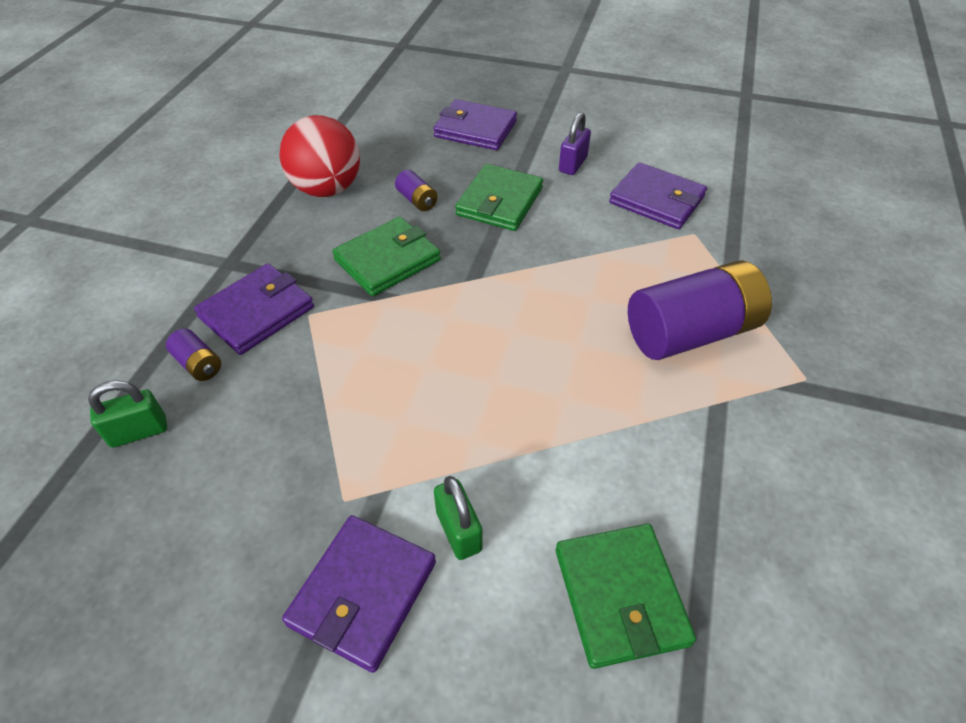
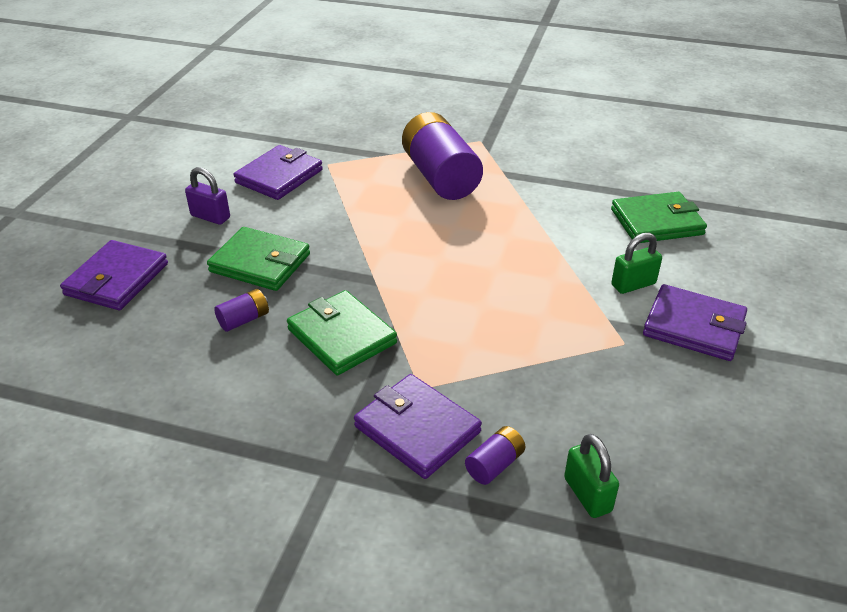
camera: 90 degrees left, 10 degrees down
(327, 189) = (202, 396): red ball -> none

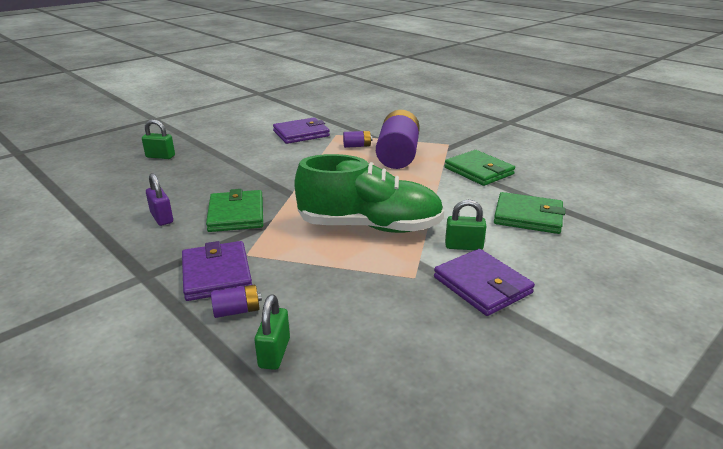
camera: 30 degrees right, 10 degrees down
(117, 279) = (160, 156): purple wallet -> green padlock
(210, 217) = (241, 142): purple padlock -> purple padlock (162, 218)
(244, 320) = (196, 191): purple battery -> purple battery (357, 146)
(260, 263) = (238, 168): green wallet -> green wallet (479, 171)
(515, 294) = (370, 226): none -> green shoe

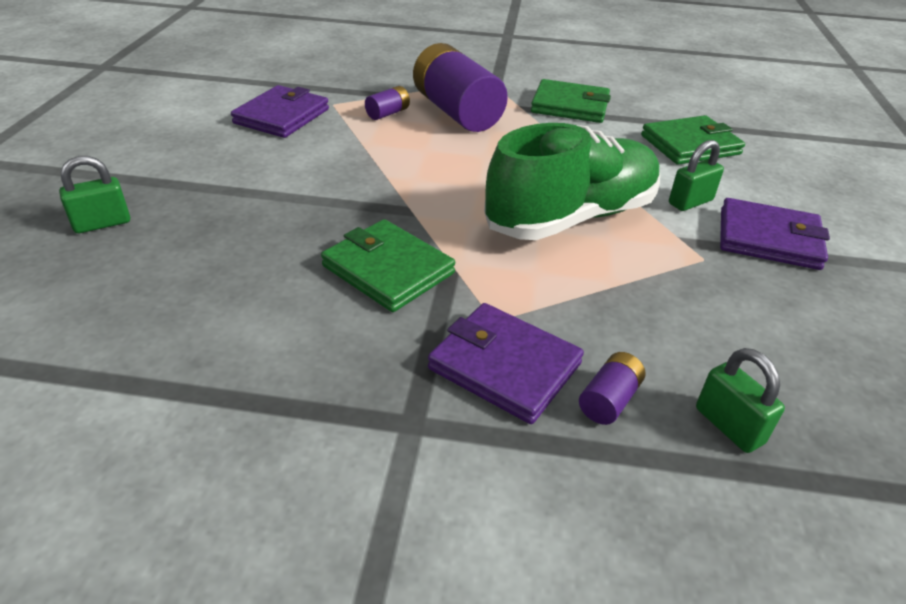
camera: 40 degrees left, 10 degrees up
(162, 218) = (284, 323): purple padlock -> none

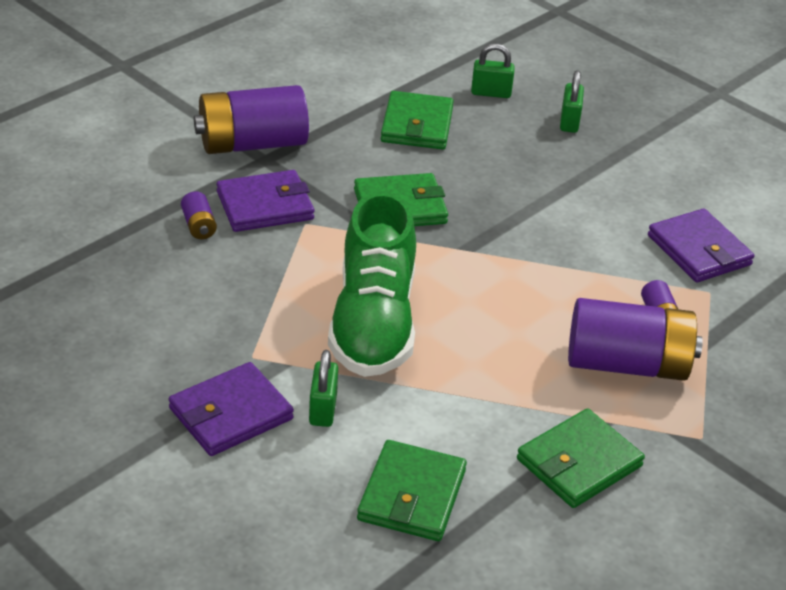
camera: 125 degrees right, 0 degrees up
(199, 325) = (417, 125): none -> green wallet
(389, 459) = (252, 144): none -> purple battery
(729, 426) = (132, 254): green padlock -> green padlock (491, 93)

